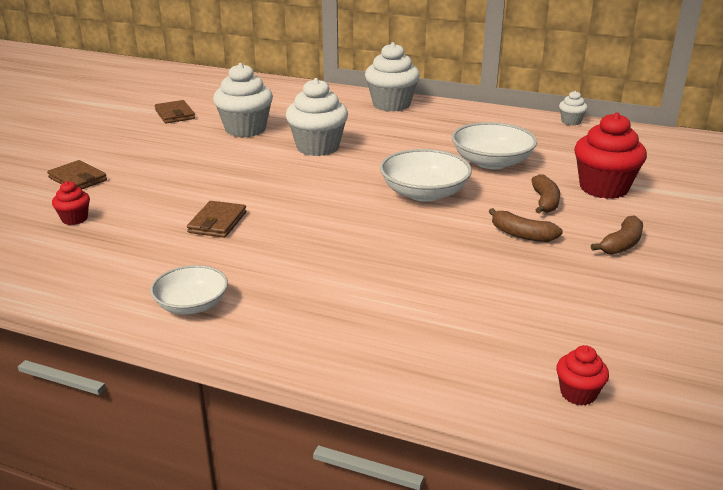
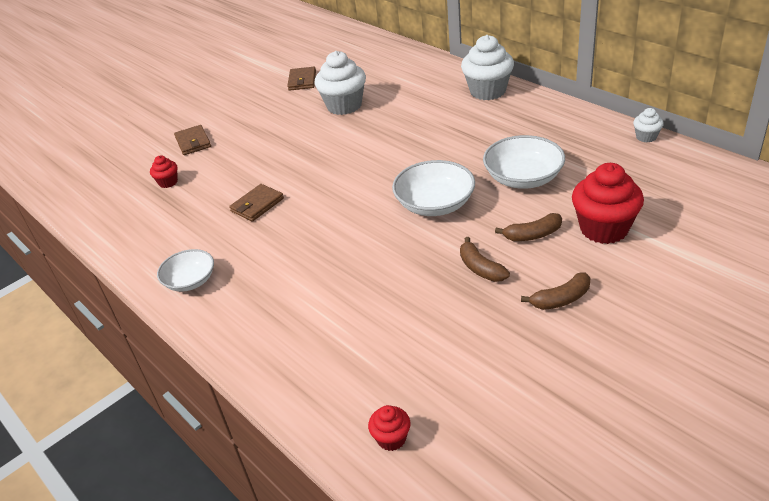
camera: 30 degrees right, 10 degrees up
(318, 147) = (386, 136): white cupcake -> none
(545, 202) = (532, 235): brown banana -> brown banana turned 45 degrees clockwise

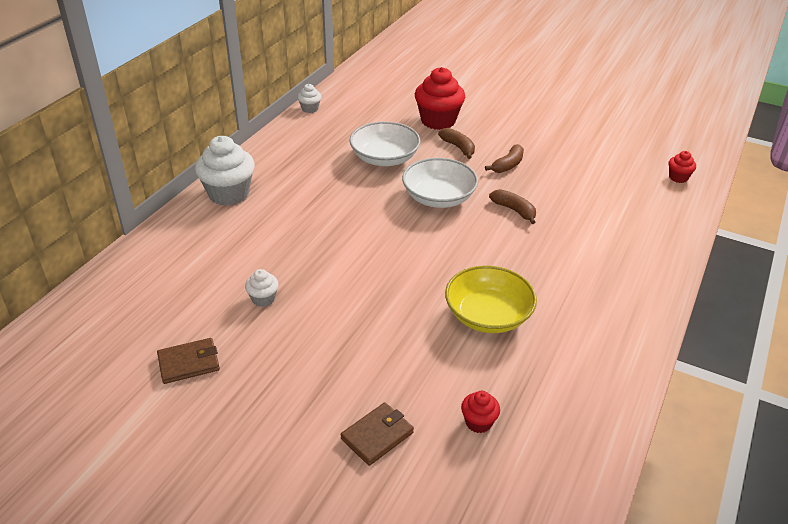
camera: 115 degrees left, 0 degrees up
(190, 281) = (622, 326): white bowl -> none
(257, 205) = (488, 315): brown wallet -> yellow bowl
(344, 106) = (263, 299): white cupcake -> white cupcake, size x0.49
(561, 299) = (520, 132): brown banana -> brown banana (514, 210)

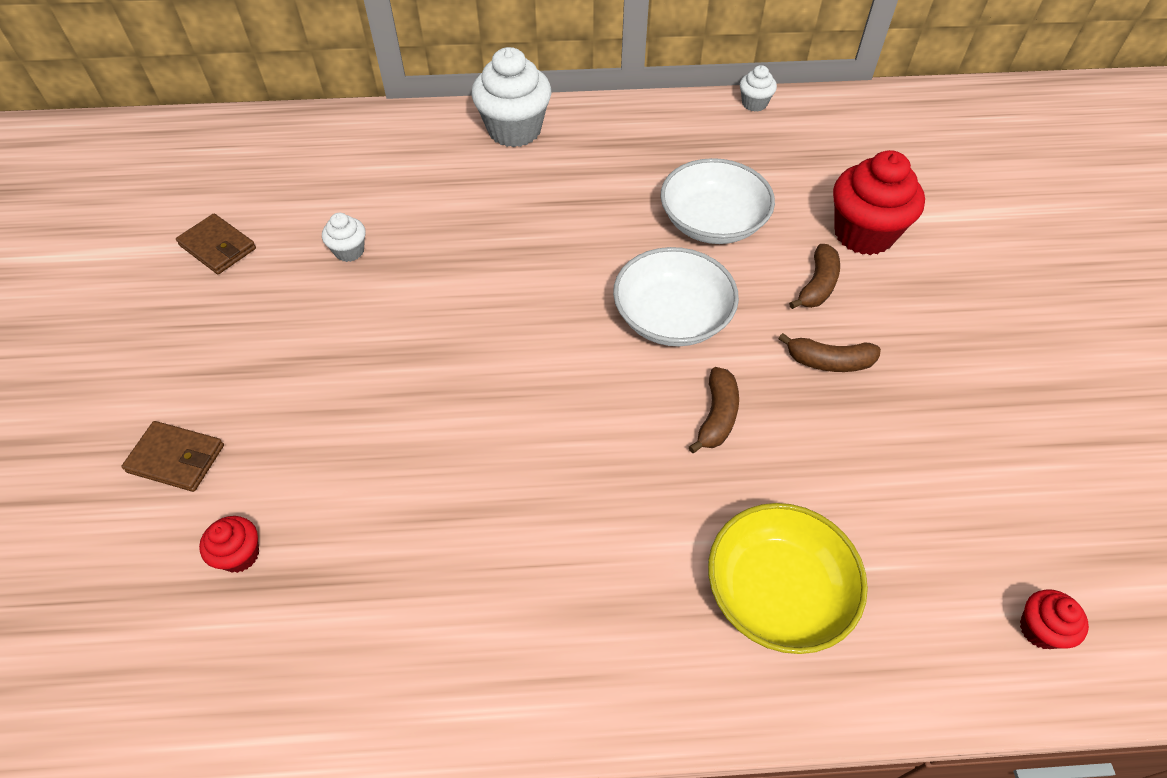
camera: 60 degrees right, 15 degrees up
(488, 315) = (451, 481): yellow bowl -> yellow bowl (777, 591)

